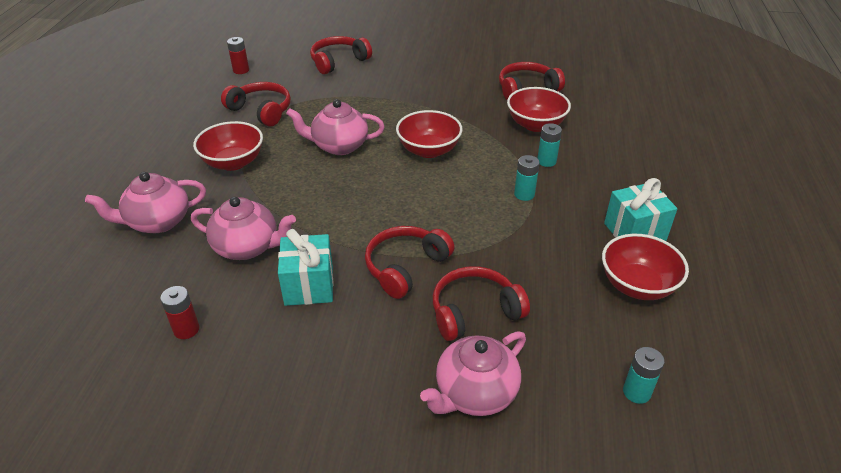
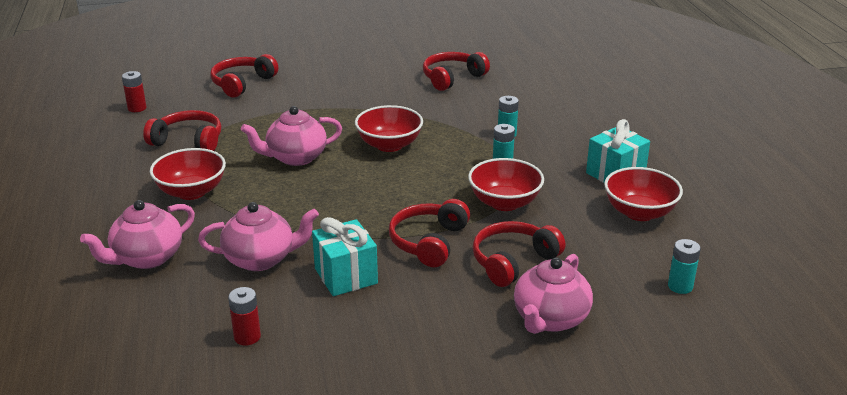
camera: 20 degrees left, 10 degrees down
(535, 125) = (479, 106): red bowl -> red bowl (504, 203)

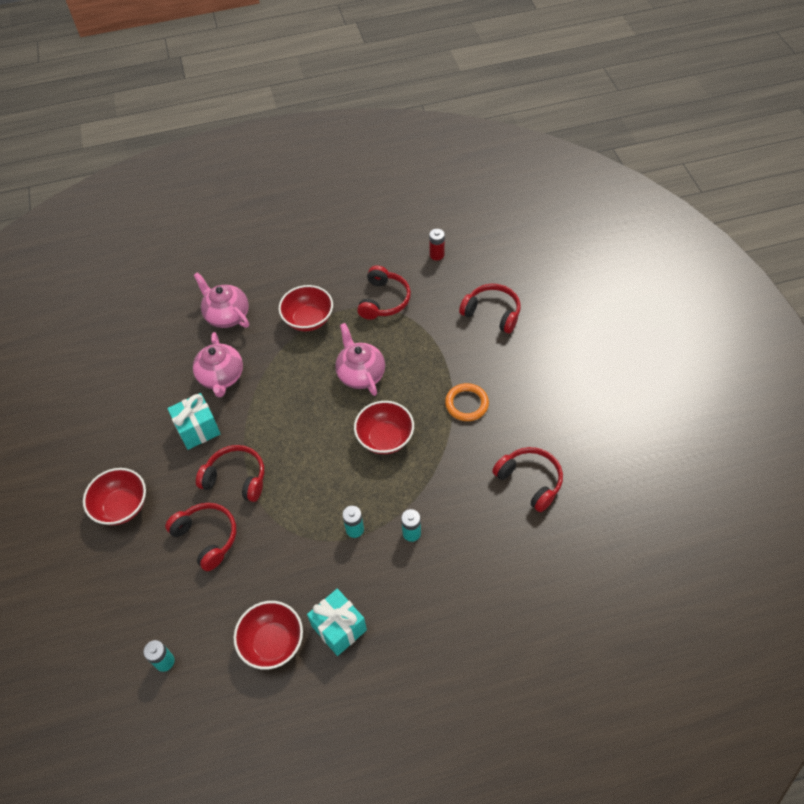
camera: 90 degrees right, 25 degrees up
(247, 337) = (140, 385): red battery -> none
(356, 101) = (466, 404): none -> orange ring
(504, 203) = (290, 531): red bowl -> red bowl (122, 506)
(550, 319) = (136, 561): pink teapot -> none

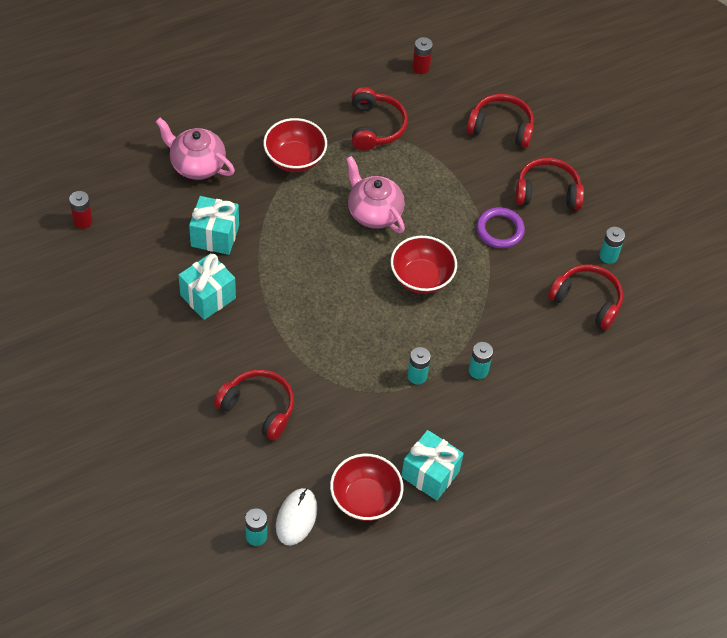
camera: 20 degrees left, 0 degrees up
(120, 351) = (83, 221): none -> red battery
(122, 506) = (150, 390): red bowl -> none
(206, 650) = (296, 517): none -> white mouse
(221, 377) = (215, 236): pink teapot -> turquoise gift
(236, 478) = (270, 342): red headphones -> red headphones (547, 192)
(466, 404) = (499, 230): orange ring -> purple ring
(560, 441) = (608, 256): none -> turquoise battery

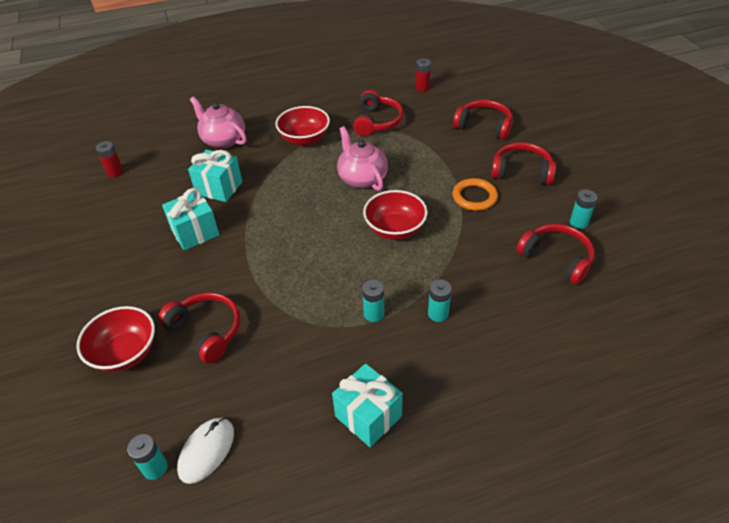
camera: 15 degrees right, 10 degrees down
(365, 499) = (289, 437): red bowl -> red bowl (125, 353)
(499, 230) = (474, 197): purple ring -> orange ring

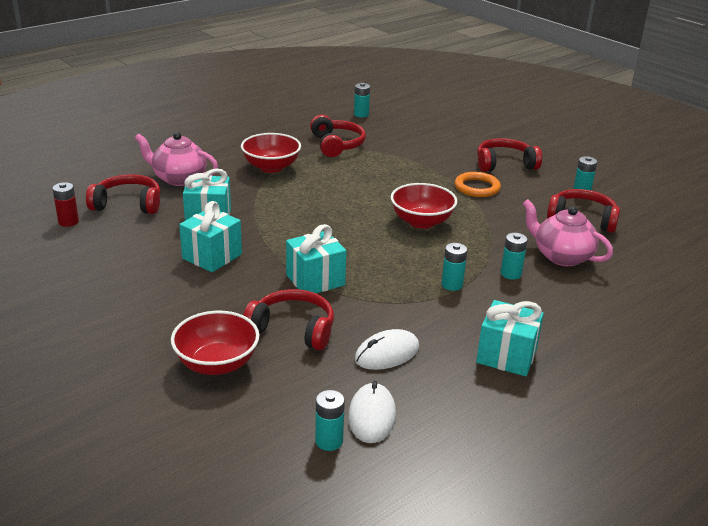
camera: 25 degrees left, 15 degrees down
(259, 279) = (315, 280): none -> turquoise gift
(265, 381) = (387, 353): none -> white mouse
(362, 178) = (357, 189): pink teapot -> pink teapot (561, 256)
(422, 88) = (361, 114): red battery -> turquoise battery
(484, 126) = (444, 136): red headphones -> red headphones (128, 204)

